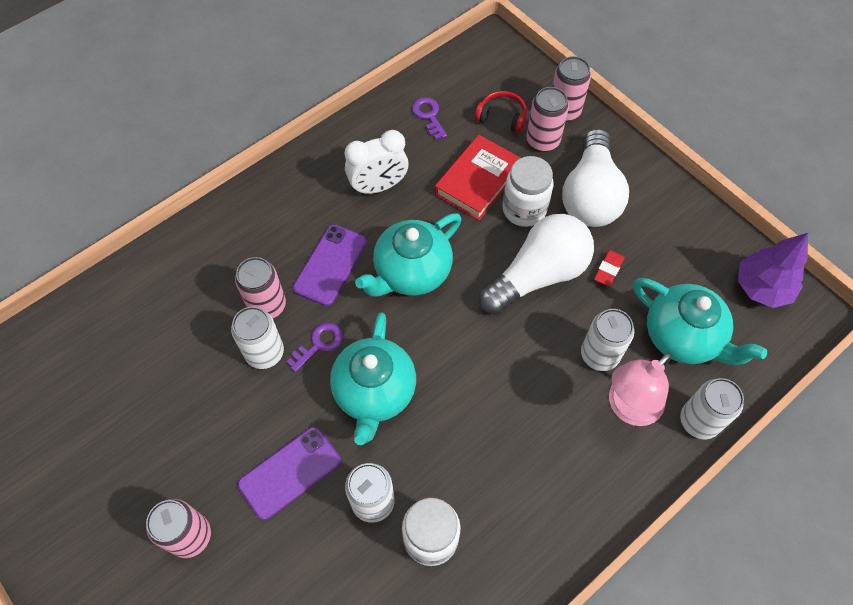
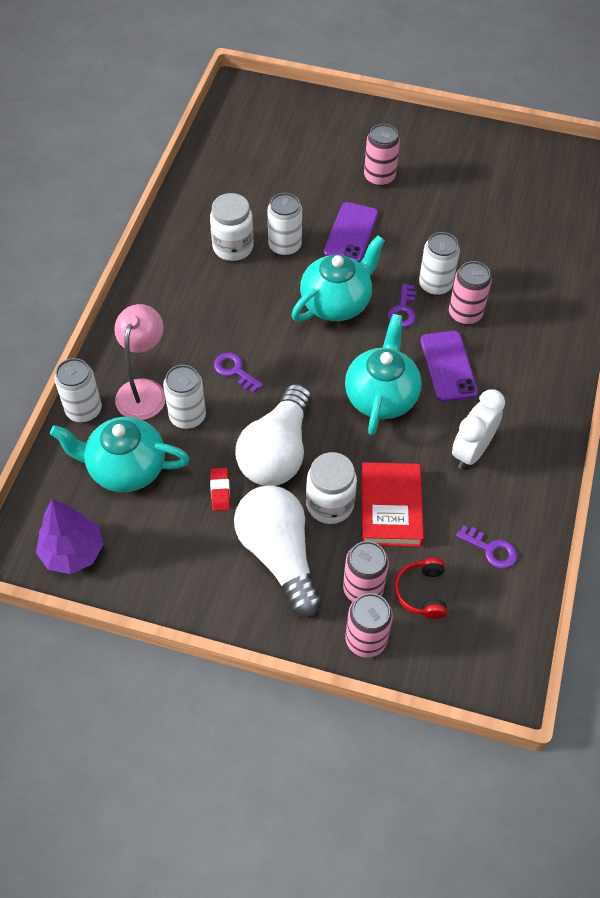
camera: 145 degrees right, 5 degrees down
(374, 392) = (336, 303): turquoise teapot -> turquoise teapot turned 75 degrees clockwise
(502, 117) = (421, 592): red headphones -> red headphones turned 105 degrees clockwise
(526, 376) = (234, 371): none -> purple key

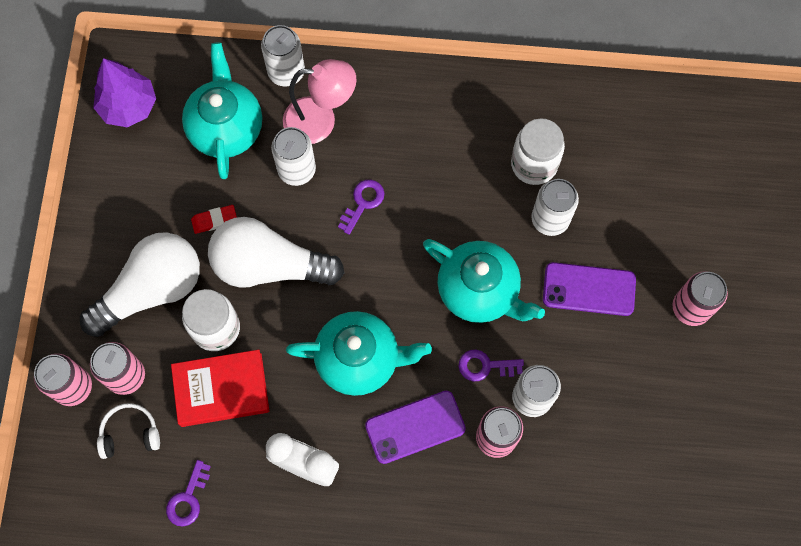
camera: 80 degrees right, 15 degrees up
(421, 592) = (130, 433): red headphones -> white headphones

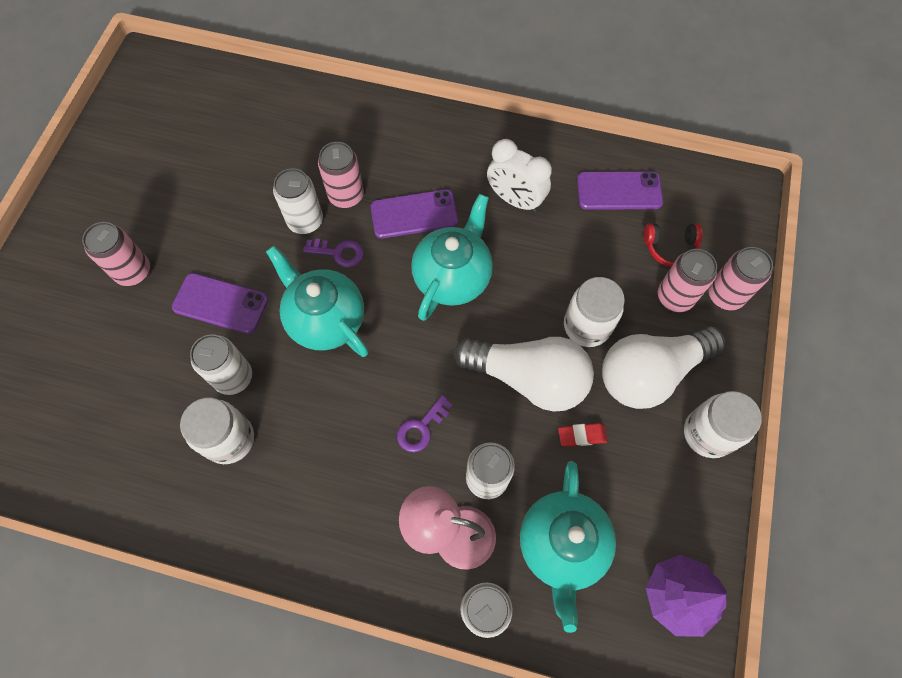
camera: 170 degrees left, 5 degrees down
(98, 241) = (707, 433): none -> white jar
(130, 433) = (670, 248): white headphones -> red headphones
(188, 499) = (619, 191): purple key -> purple phone
(221, 389) = (585, 271): red book -> none
(359, 359) = (453, 276): turquoise teapot -> turquoise teapot turned 105 degrees clockwise

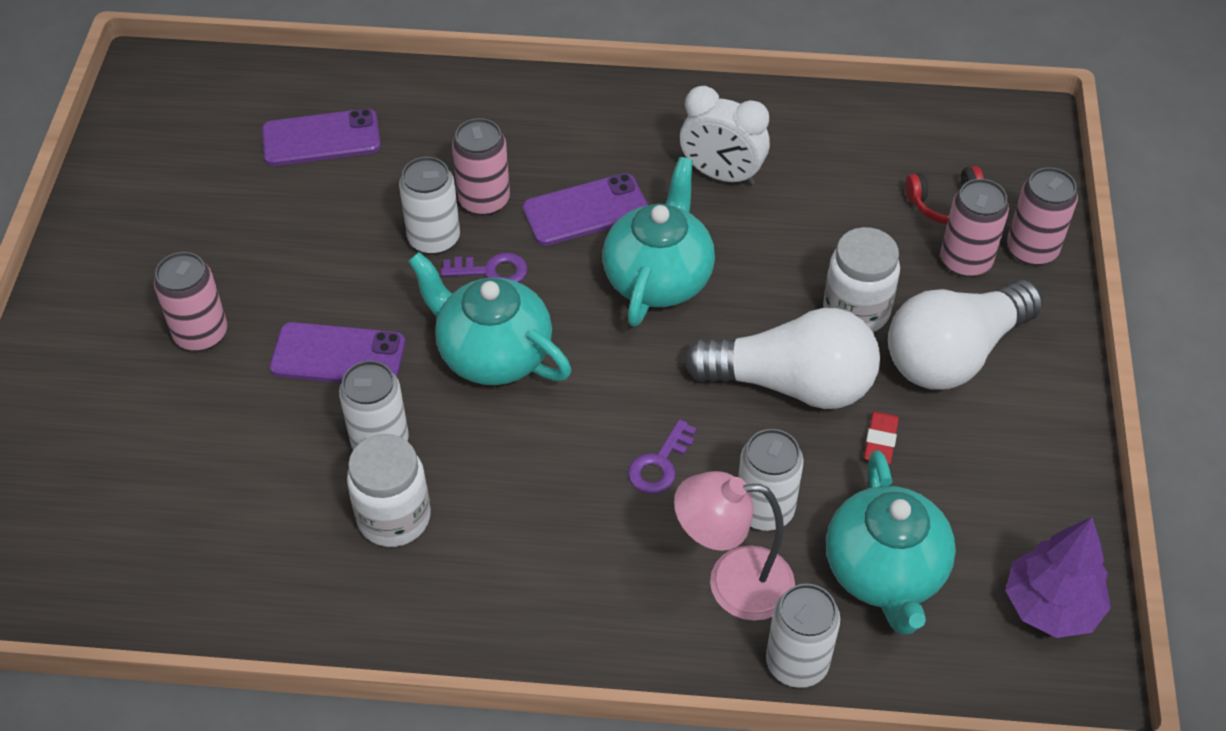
camera: 10 degrees left, 15 degrees down
(582, 435) = (880, 441): red eraser -> red eraser turned 60 degrees counterclockwise
(619, 191) = (860, 145): purple phone -> purple phone (321, 138)
(707, 433) = (1046, 413): white jar -> none

